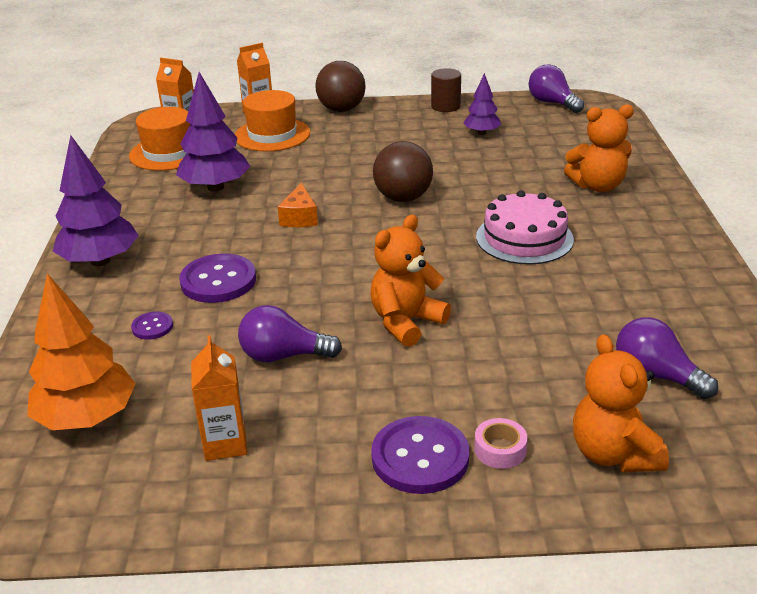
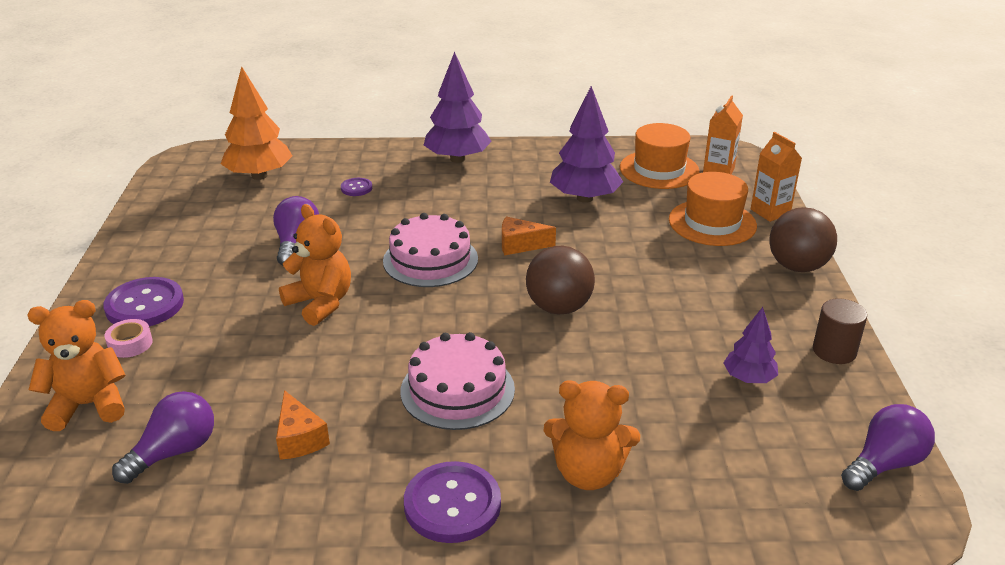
camera: 90 degrees right, 0 degrees up
(218, 281) = (414, 210): purple button -> purple button (452, 504)
(225, 443) = (206, 225): orange carton -> none
(323, 264) = (430, 260): none -> pink cake
(597, 186) = (588, 473): orange teddy bear -> orange teddy bear turned 75 degrees counterclockwise
(611, 307) = (299, 438): none -> orange cheese

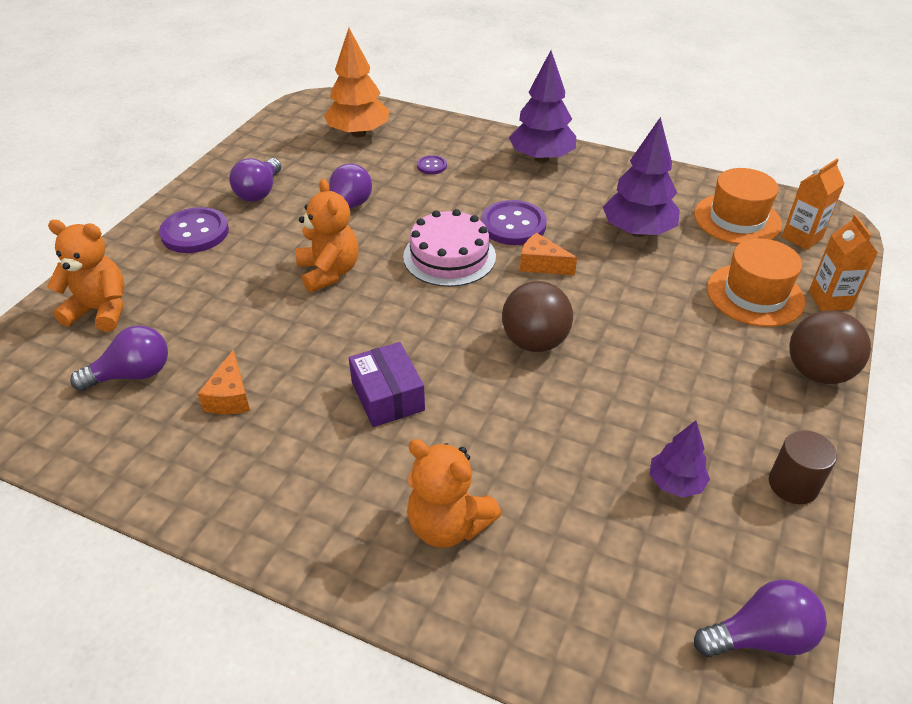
camera: 25 degrees right, 10 degrees up
(130, 344) = (163, 265): pink tape -> none
(190, 251) = (259, 192): none -> purple light bulb
(452, 504) = (310, 508): purple button -> purple button (513, 225)
(457, 390) = (387, 396): pink cake -> purple box

